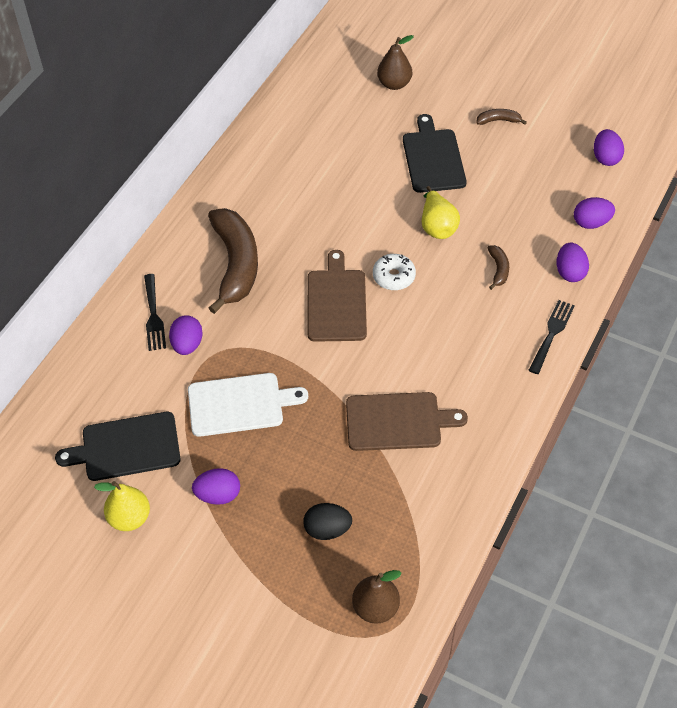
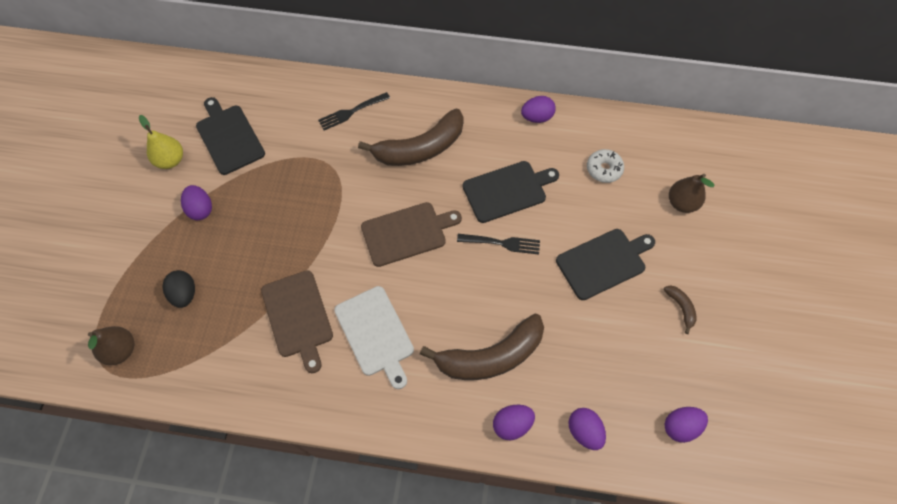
camera: 70 degrees right, 10 degrees up
(187, 344) = (331, 143): purple egg -> purple egg (537, 117)
(240, 404) = (285, 196): white cutting board -> white cutting board (375, 334)
(322, 206) = (507, 190): none -> black cutting board
(394, 276) = (450, 269): white donut -> white donut (604, 169)
(437, 226) = (521, 289): yellow pear -> none
(498, 269) = (491, 356): brown banana -> brown banana, size x2.37
(551, 333) = (431, 424): black fork -> black fork (502, 243)

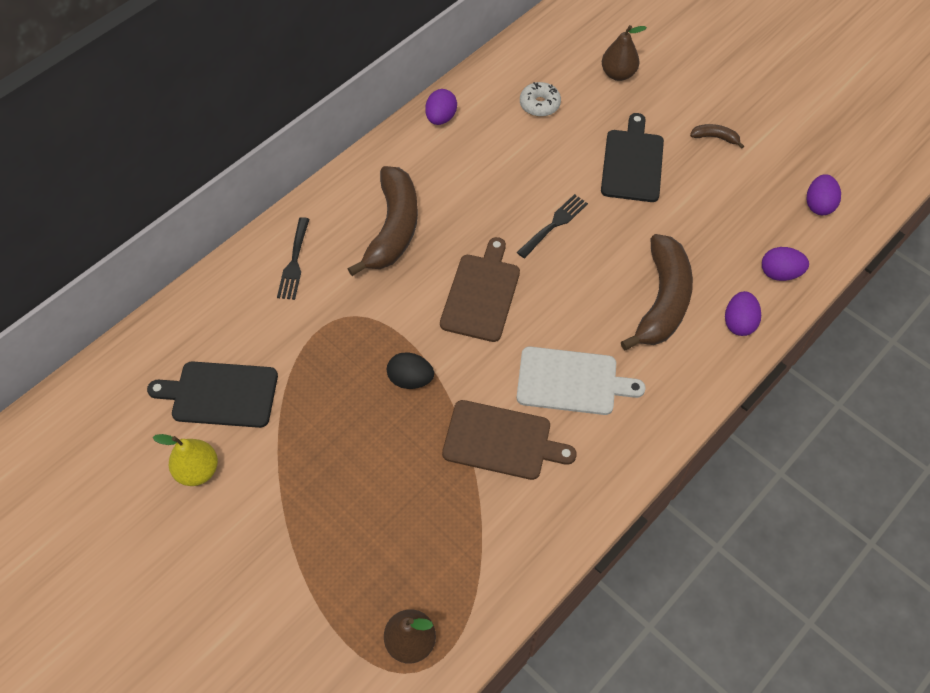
camera: 55 degrees left, 5 degrees down
(184, 294) = (390, 539): black egg -> black egg (410, 379)
(200, 209) = (293, 470): purple egg -> none
(507, 190) = (501, 187): black cutting board -> none

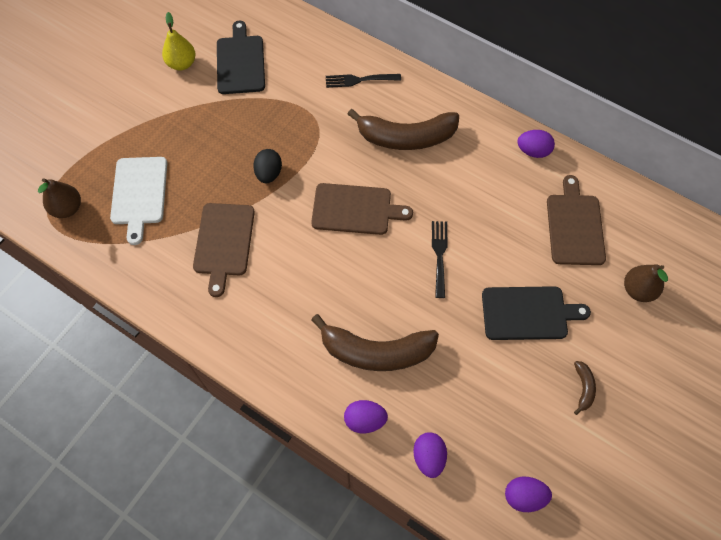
camera: 80 degrees right, 5 degrees up
(539, 104) = (574, 226): white donut -> brown cutting board
(554, 224) = (439, 255): black fork -> black fork turned 120 degrees counterclockwise
(571, 381) = (283, 286): white cutting board -> white cutting board (139, 194)

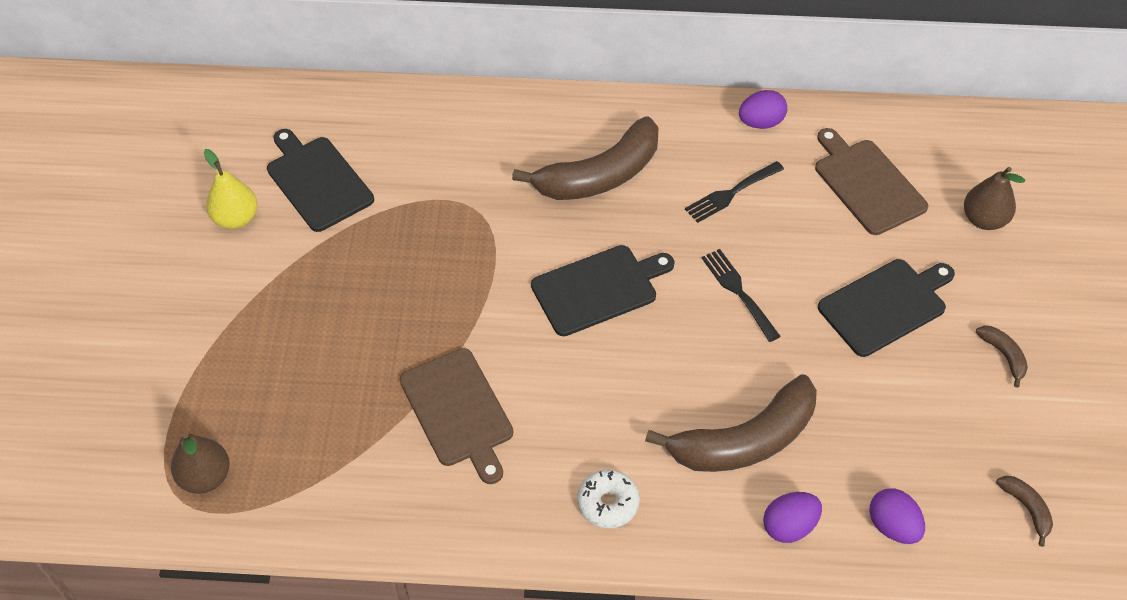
camera: 30 degrees left, 10 degrees down
(139, 194) = (297, 408): white cutting board -> none
(269, 173) = (456, 299): black egg -> none
(269, 345) = (608, 503): none -> white donut
(355, 209) = (598, 289): brown cutting board -> black cutting board
(359, 80) = (491, 134): black fork -> black fork (731, 193)
(524, 496) = (1026, 508): purple egg -> brown banana

